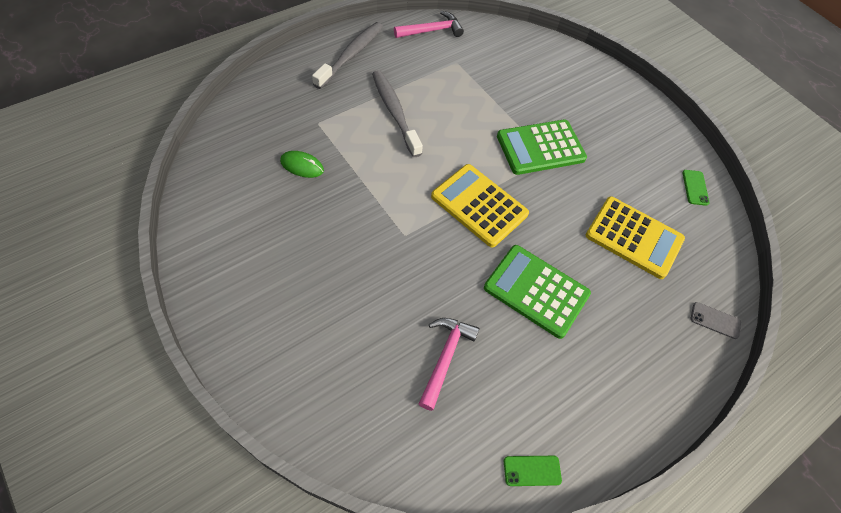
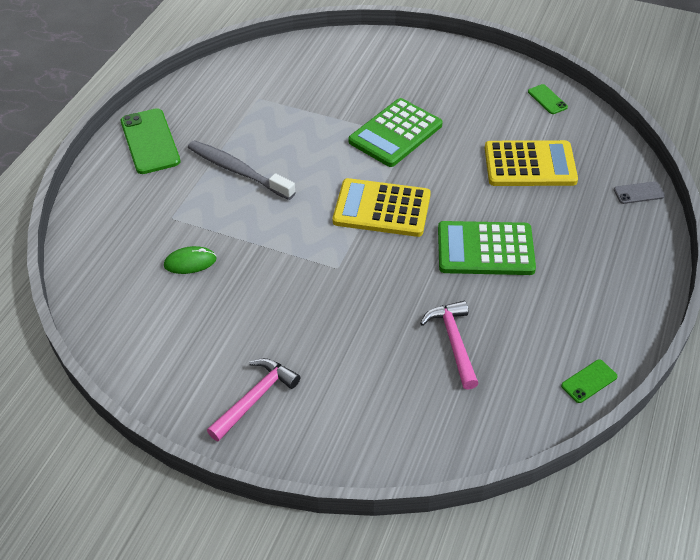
camera: 25 degrees left, 10 degrees down
(351, 55) = (150, 141): grey toothbrush -> green phone
(432, 30) = (210, 81): pink hammer -> pink hammer (255, 398)

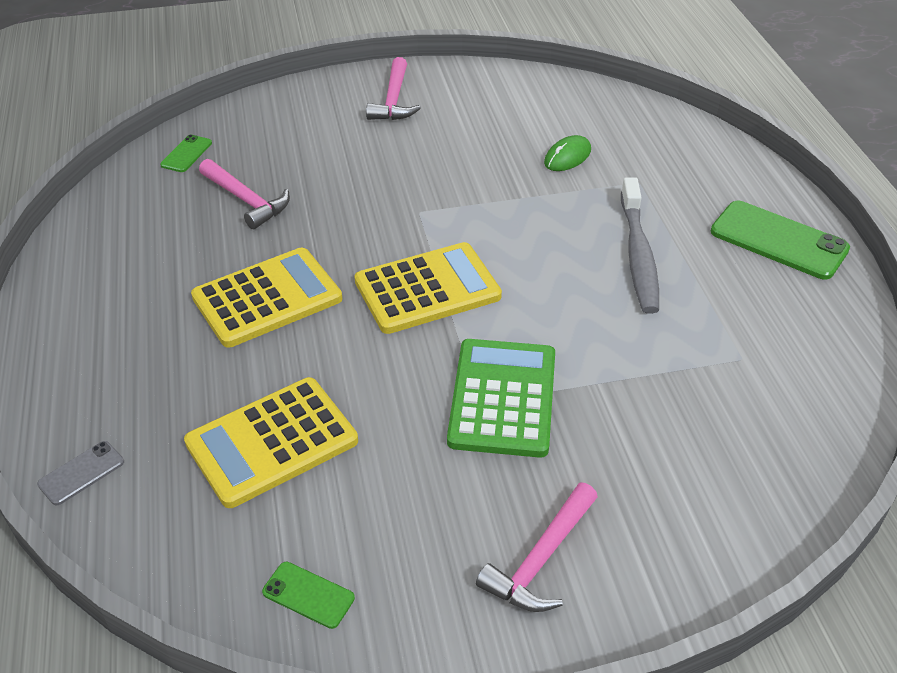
camera: 145 degrees right, 5 degrees down
(238, 171) = (638, 255): grey toothbrush -> grey toothbrush turned 90 degrees clockwise
(439, 70) = (540, 560): none -> pink hammer
(485, 249) = (267, 298): green calculator -> yellow calculator
(589, 381) = (87, 223): green phone -> green phone (186, 154)

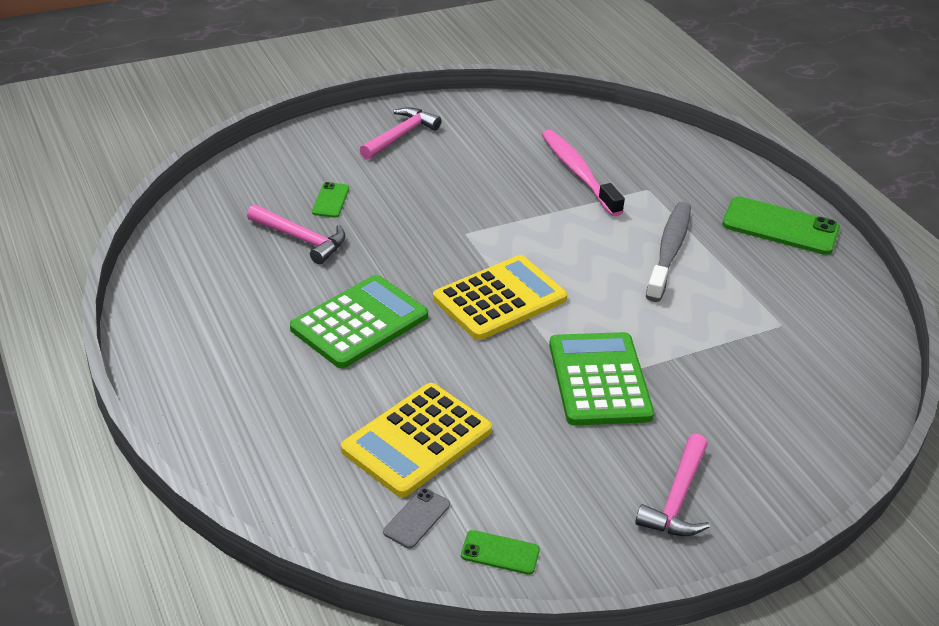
camera: 15 degrees left, 5 degrees down
(81, 473) = (258, 488): grey phone -> grey phone (416, 518)
(186, 154) = (224, 202): green phone -> green phone (330, 200)
(267, 298) = (359, 322): yellow calculator -> green calculator
(393, 100) = (400, 135): pink hammer -> pink hammer turned 135 degrees counterclockwise
(567, 157) = (578, 173): green mouse -> pink toothbrush
(638, 255) = (669, 251): grey toothbrush -> grey toothbrush turned 150 degrees counterclockwise

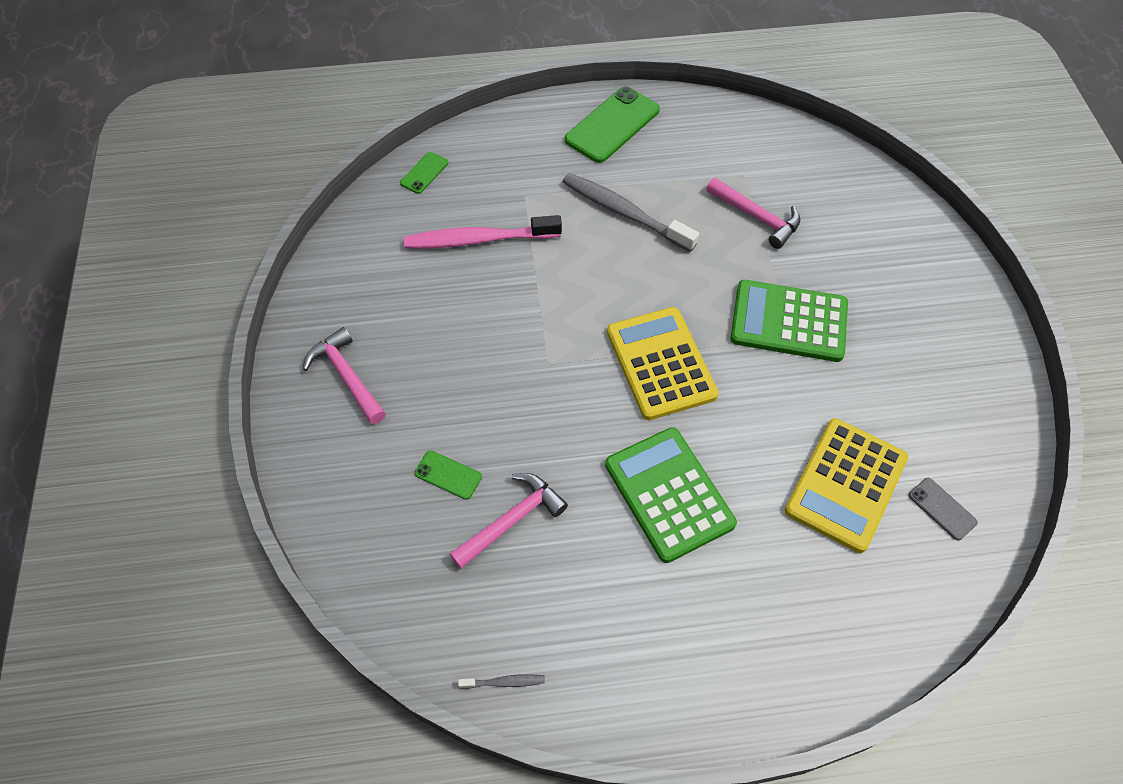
camera: 70 degrees left, 20 degrees up
(160, 259) = (504, 682): none -> grey toothbrush
(417, 440) = (845, 484): yellow calculator -> yellow calculator turned 60 degrees clockwise
(500, 553) = (985, 456): green phone -> green phone (424, 173)
(677, 499) = (935, 315): pink hammer -> pink hammer (757, 217)

